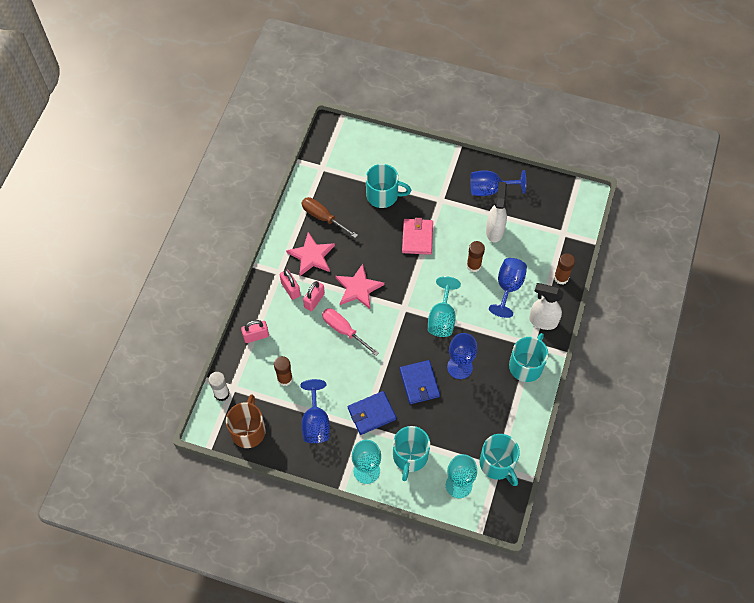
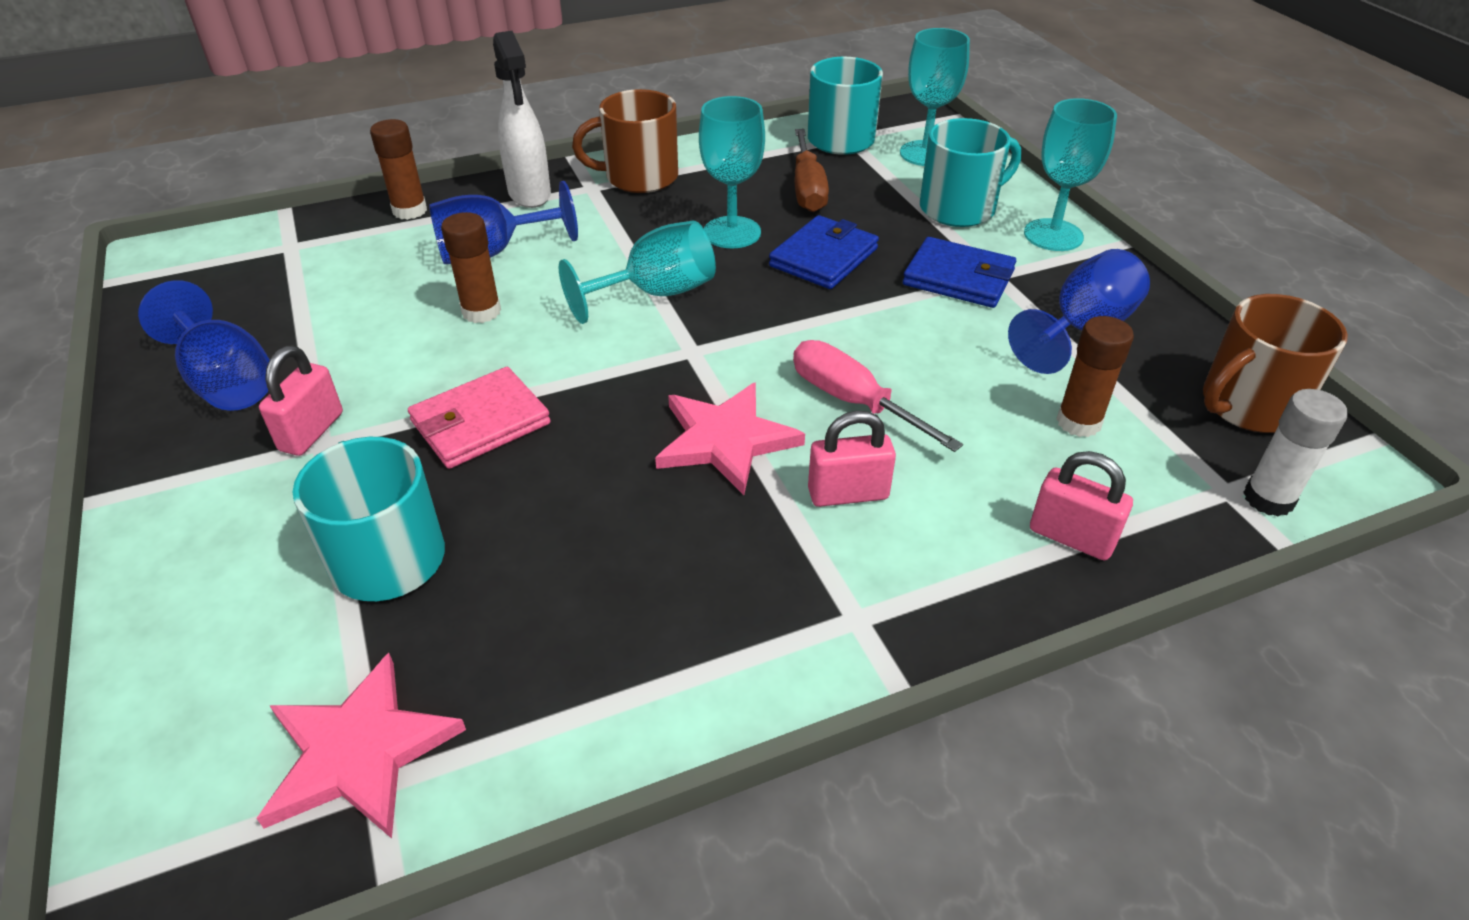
camera: 130 degrees left, 20 degrees down
(290, 289) = (875, 559): pink padlock -> pink padlock (311, 432)
(311, 256) = (732, 582): pink star -> pink star (359, 751)
(323, 218) = (581, 641): brown screwdriver -> brown screwdriver (807, 188)
(344, 330) = (853, 402): pink screwdriver -> pink screwdriver turned 135 degrees clockwise
(459, 367) = (732, 232): blue goblet -> turquoise goblet
(494, 230) = (355, 325): white spray bottle -> none
(526, 365) = (639, 177): turquoise mug -> brown mug

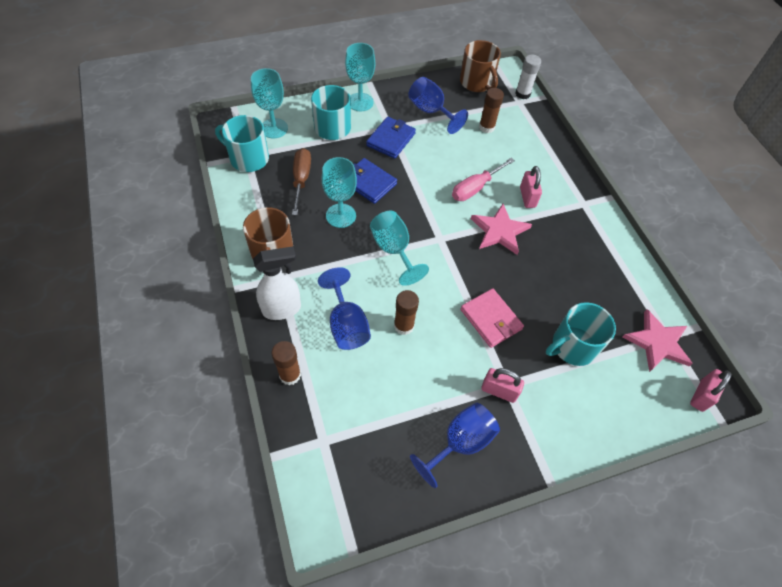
camera: 90 degrees left, 15 degrees up
(807, 188) = (301, 180): brown screwdriver -> brown screwdriver turned 90 degrees counterclockwise
(1071, 537) = (543, 144): pink padlock -> pink padlock (701, 395)

